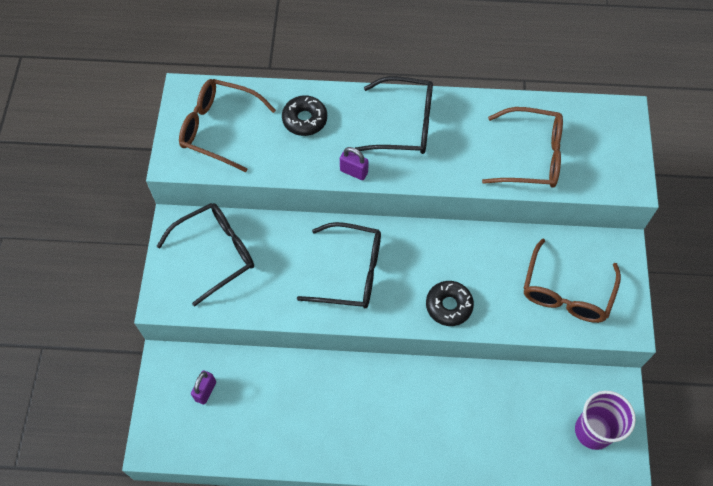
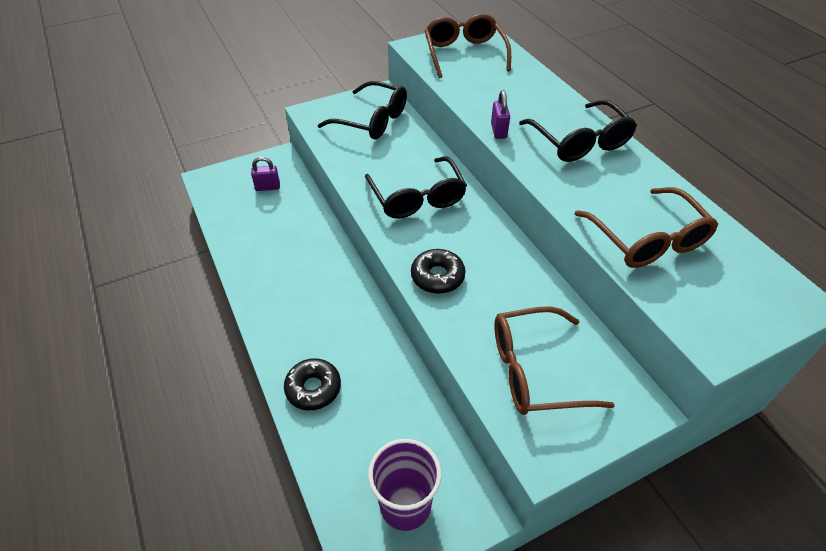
camera: 60 degrees right, 15 degrees down
(305, 119) = (519, 88): black donut -> black donut (313, 388)

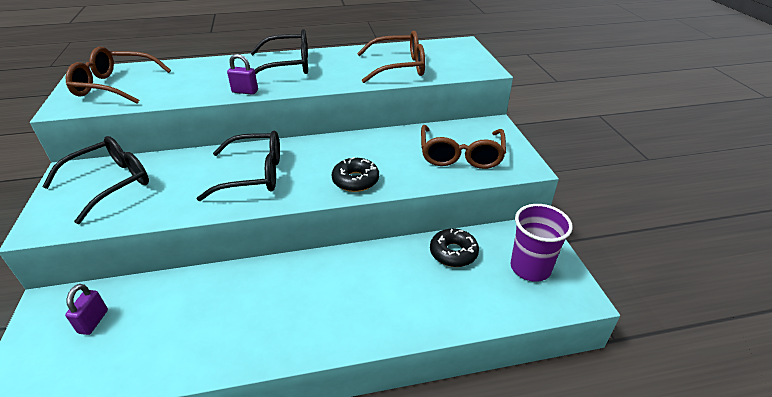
camera: 75 degrees left, 10 degrees down
(313, 388) = (411, 311): black donut -> black donut (453, 253)

